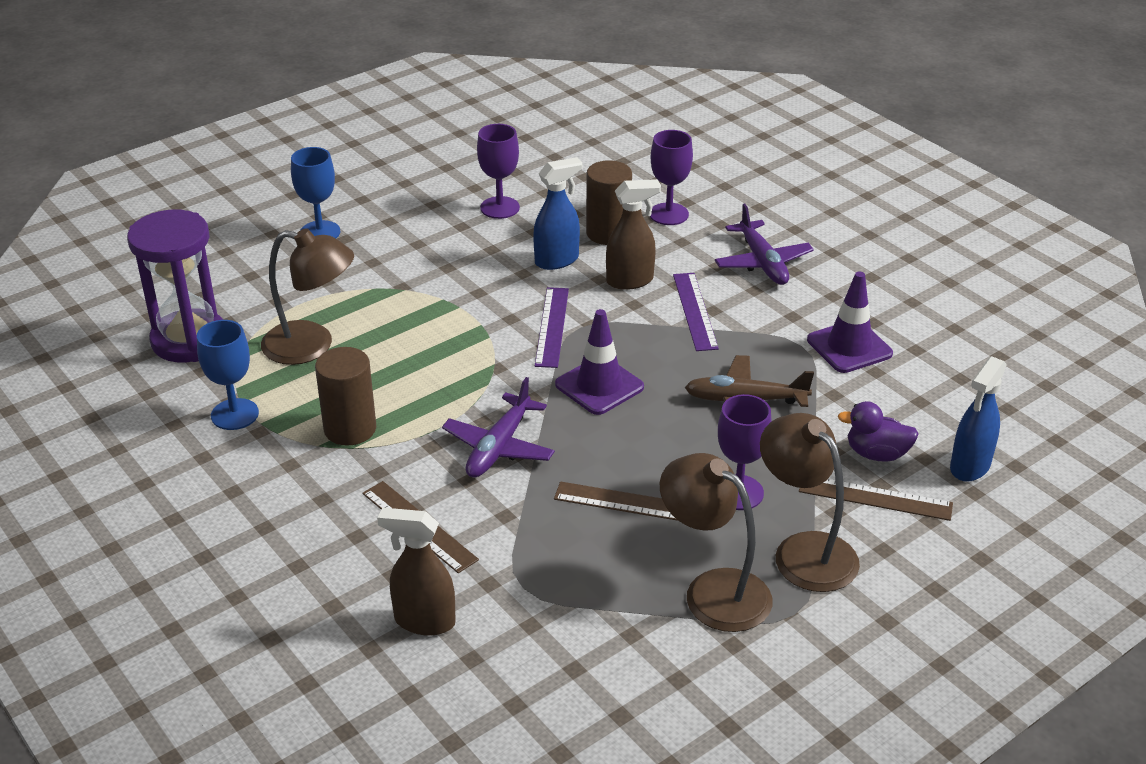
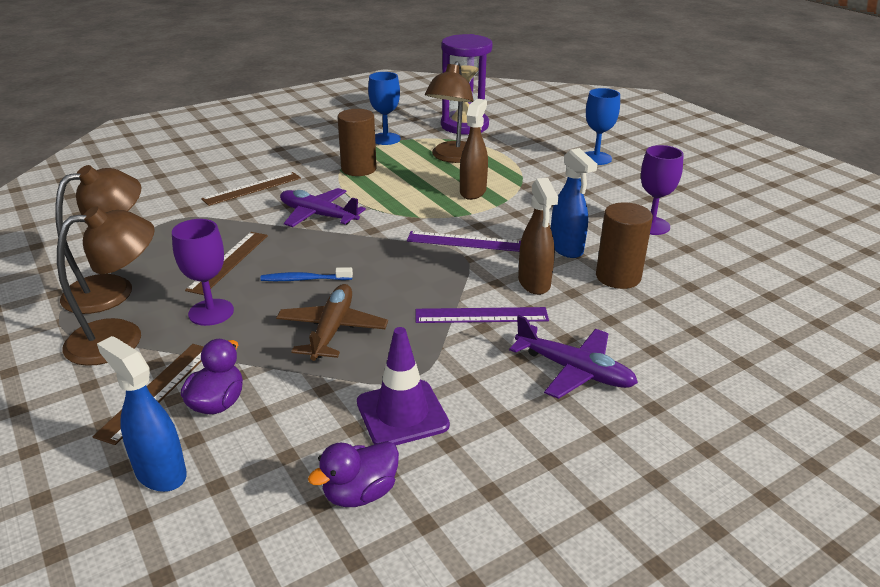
camera: 95 degrees right, 5 degrees down
(424, 621) = (168, 189): brown spray bottle -> brown spray bottle (473, 192)
(599, 386) = (377, 258): purple traffic cone -> none
(656, 434) = (304, 279): none -> blue toothbrush
(668, 214) = (664, 315): purple goblet -> none
(762, 262) = (574, 370): purple plane -> purple plane turned 135 degrees counterclockwise
(942, 359) = (360, 493): none -> purple duck

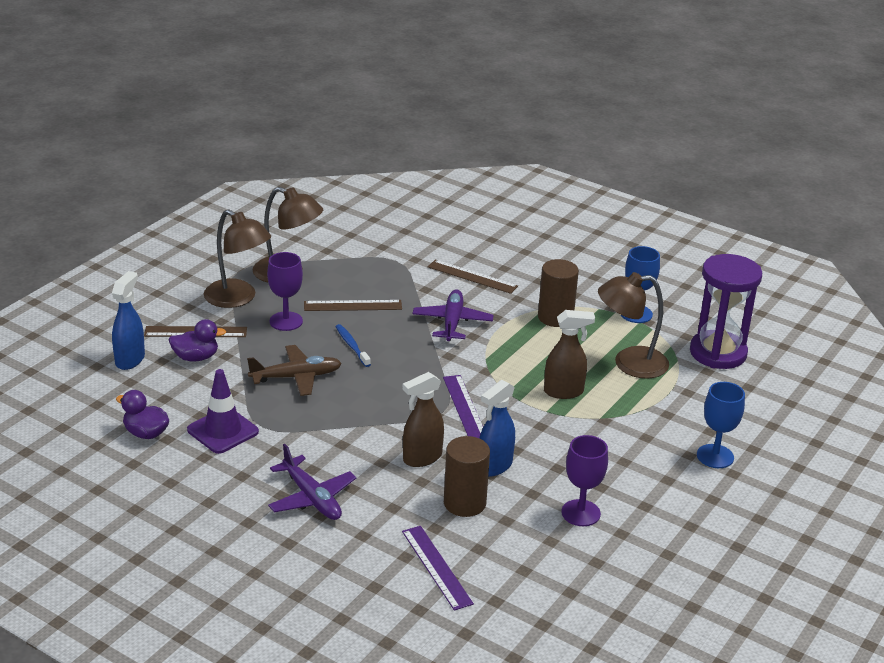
camera: 65 degrees right, 0 degrees up
(481, 315) = (357, 440): purple ruler -> purple ruler (437, 567)
(574, 370) = (311, 498): purple plane -> purple plane turned 45 degrees counterclockwise

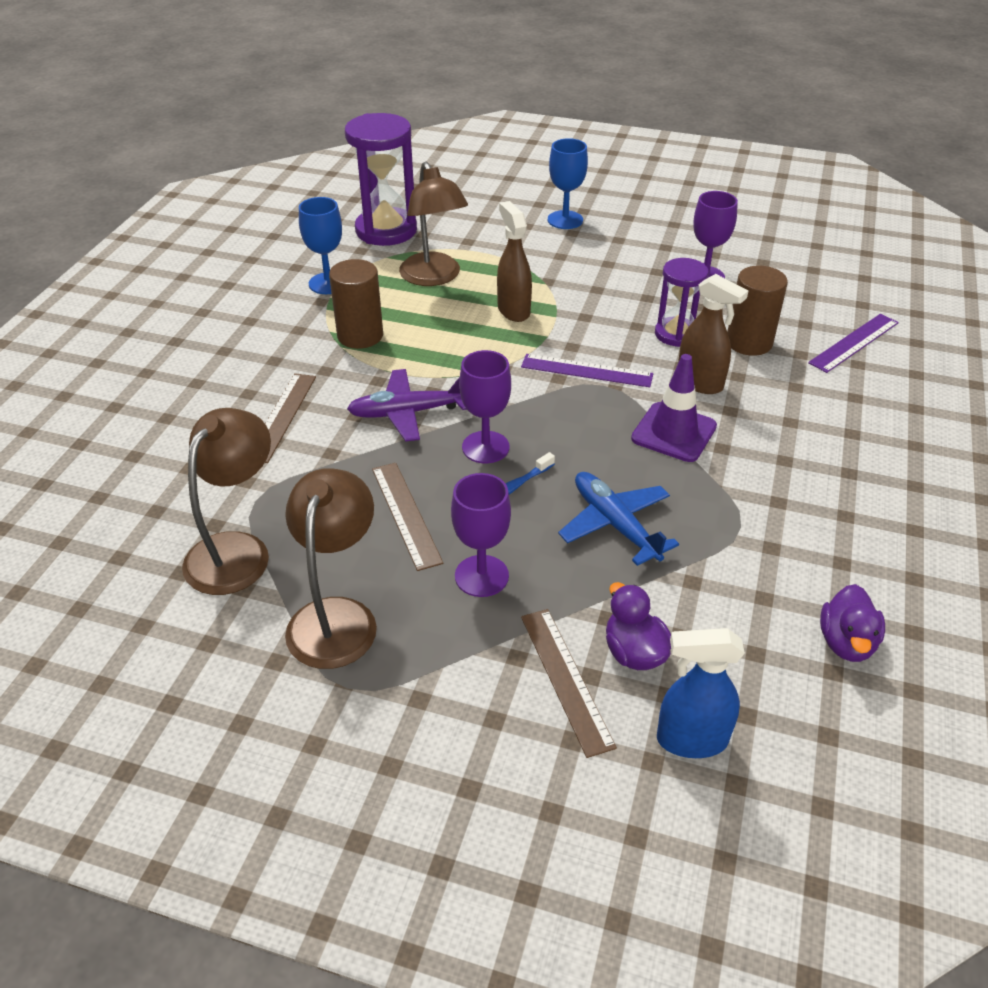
camera: 105 degrees left, 10 degrees up
(223, 431) = (779, 561): purple traffic cone -> purple traffic cone (674, 432)
(238, 298) = (441, 657): brown lamp -> brown lamp (237, 550)
(296, 377) = (615, 524): brown plane -> blue plane
(311, 498) = (833, 447): purple plane -> none
(399, 345) = (485, 447): none -> purple goblet
(464, 407) = (586, 371): purple ruler -> purple ruler turned 45 degrees clockwise
(494, 466) = (676, 334): blue spray bottle -> purple hourglass

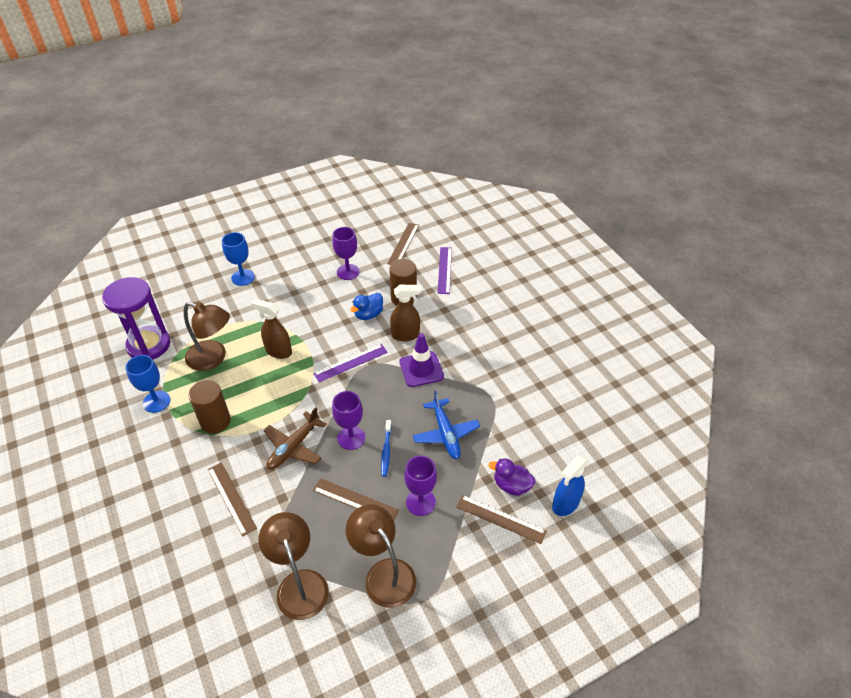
camera: 45 degrees left, 5 degrees up
(408, 412) = (294, 447): purple plane -> brown plane
(615, 524) = (445, 433): blue plane -> blue plane turned 120 degrees counterclockwise
(676, 334) = (368, 314): purple hourglass -> blue duck
(825, 284) = (403, 244): none -> brown ruler
(846, 642) = (573, 419): purple duck -> none

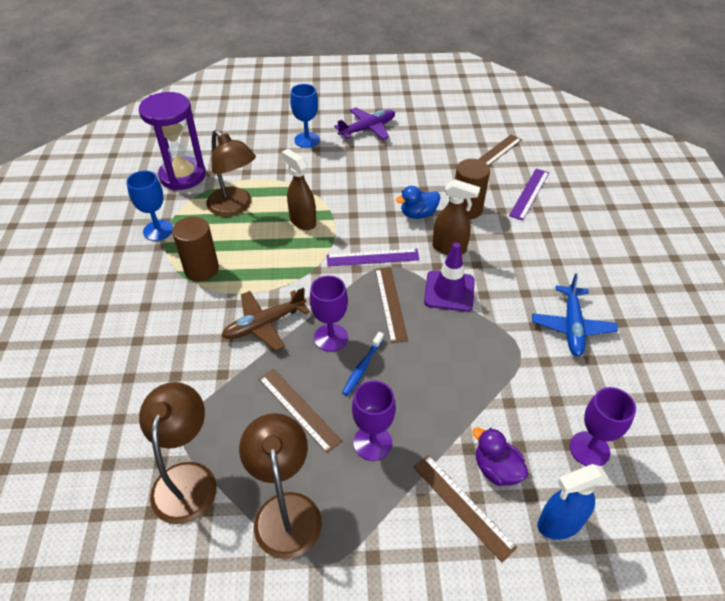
camera: 25 degrees right, 0 degrees up
(231, 498) = (172, 353): brown ruler -> brown ruler (391, 303)
(290, 252) = (367, 129): none -> purple plane
(348, 272) = (418, 165): purple goblet -> purple goblet (589, 449)
(445, 433) = (442, 374): blue plane -> blue plane (572, 326)

